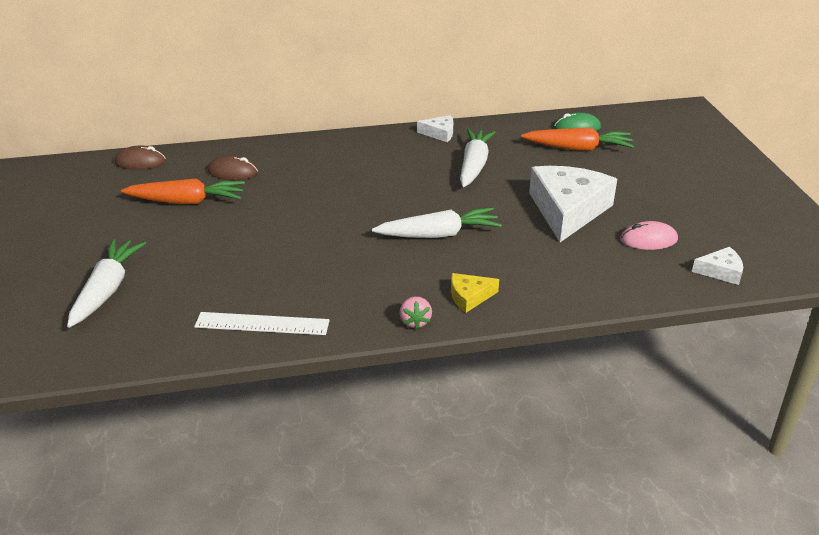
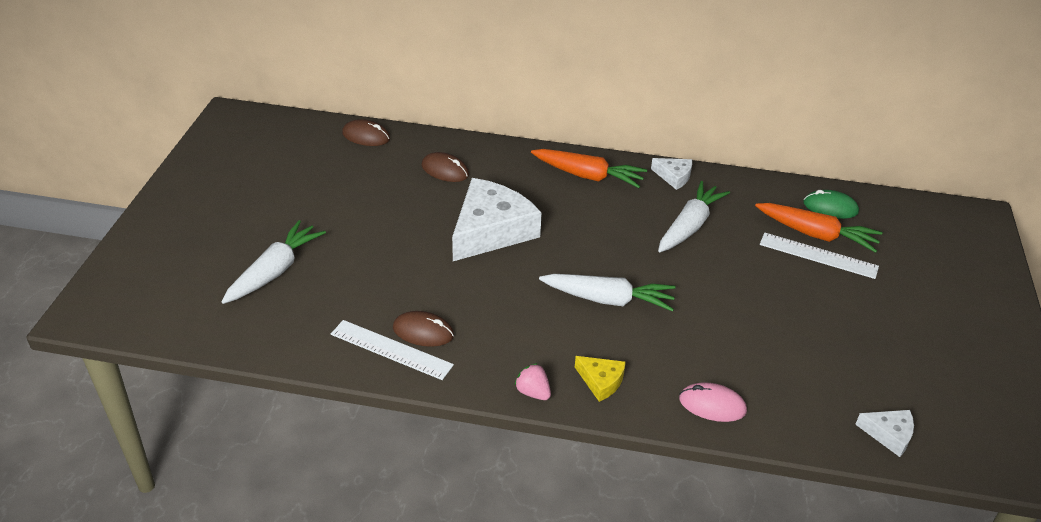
camera: 20 degrees right, 5 degrees up
(187, 201) = (387, 193): orange carrot -> orange carrot (588, 176)
(285, 301) = (423, 332): none -> brown mouse
(415, 321) = (533, 392): pink strawberry -> pink strawberry turned 120 degrees clockwise
(469, 297) = (601, 381): yellow cheese -> yellow cheese turned 150 degrees counterclockwise
(567, 210) = (760, 309): white cheese -> white cheese (491, 230)
(589, 162) = (818, 255): none -> white ruler
(648, 239) = (829, 371): pink mouse -> pink mouse (712, 405)

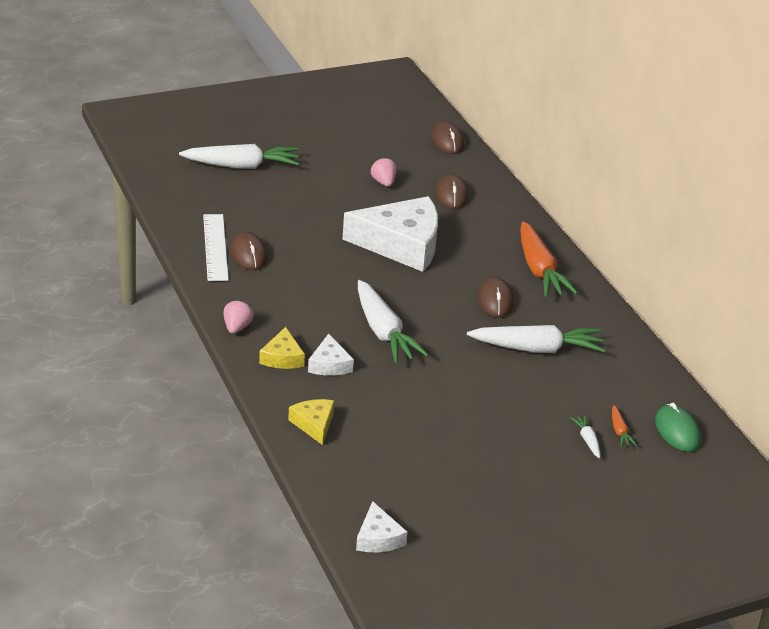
camera: 55 degrees right, 5 degrees down
(390, 198) = (383, 182): none -> pink strawberry
(610, 217) = (495, 300): none -> brown mouse
(674, 176) = (602, 319): white cheese -> white cheese (329, 364)
(712, 405) = (314, 424): pink mouse -> yellow cheese
(816, 235) = (619, 431): orange carrot -> orange carrot, size x0.43
(818, 255) = (587, 440): white ruler -> white carrot

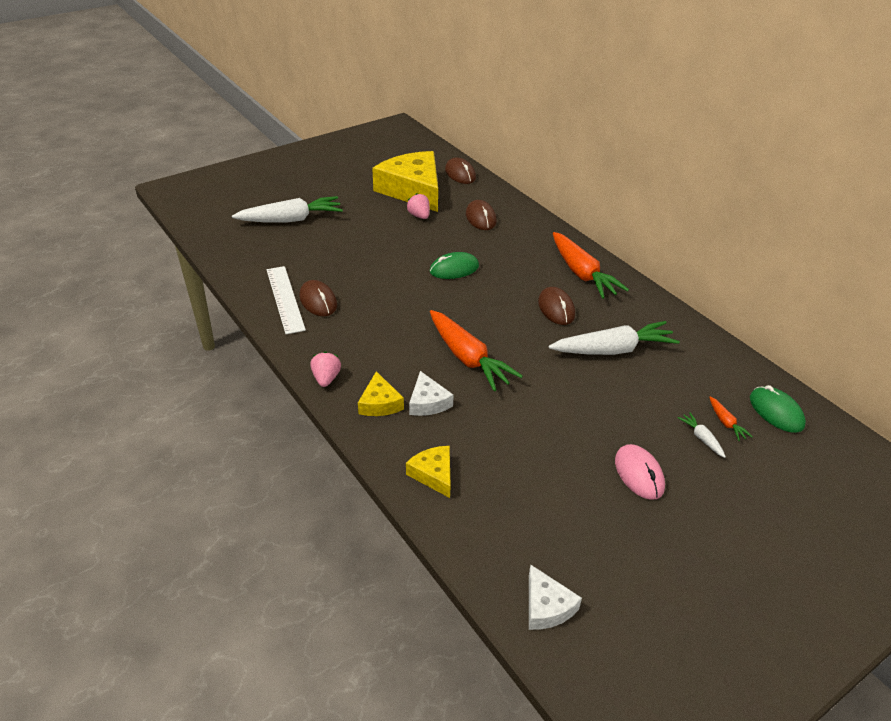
camera: 10 degrees left, 5 degrees up
(383, 332) = (468, 358): white carrot -> orange carrot
(386, 152) = (413, 190): none -> yellow cheese
(401, 244) = (454, 269): white cheese -> green mouse
(509, 458) = (639, 474): none -> pink mouse

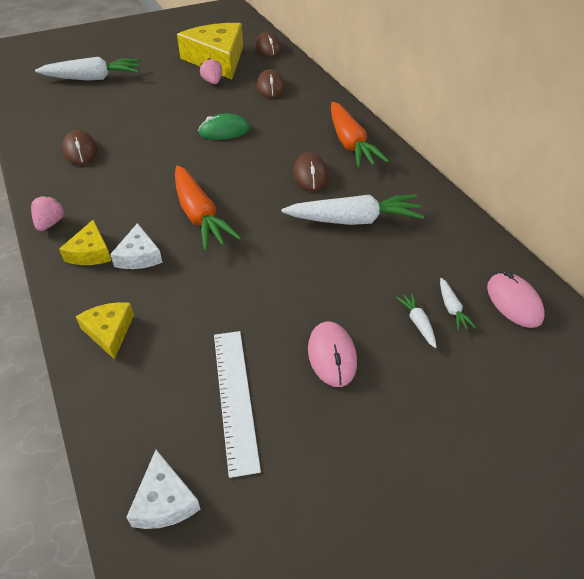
camera: 10 degrees right, 5 degrees up
(285, 299) = (50, 146): white ruler -> white ruler (235, 397)
(726, 423) = (451, 308): orange carrot -> white carrot
(776, 412) = (514, 302): green mouse -> pink mouse

